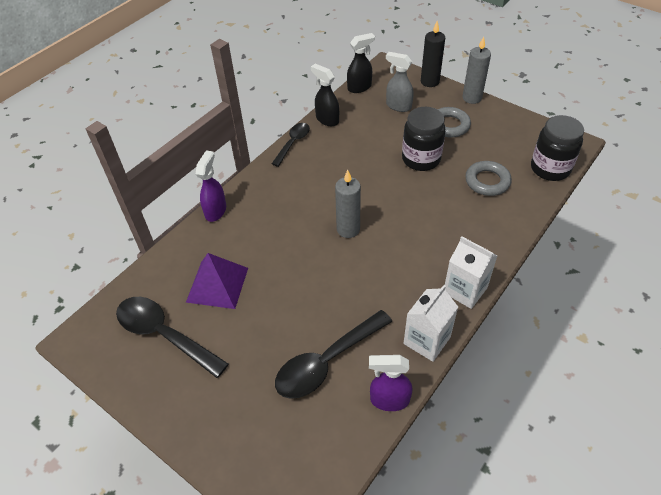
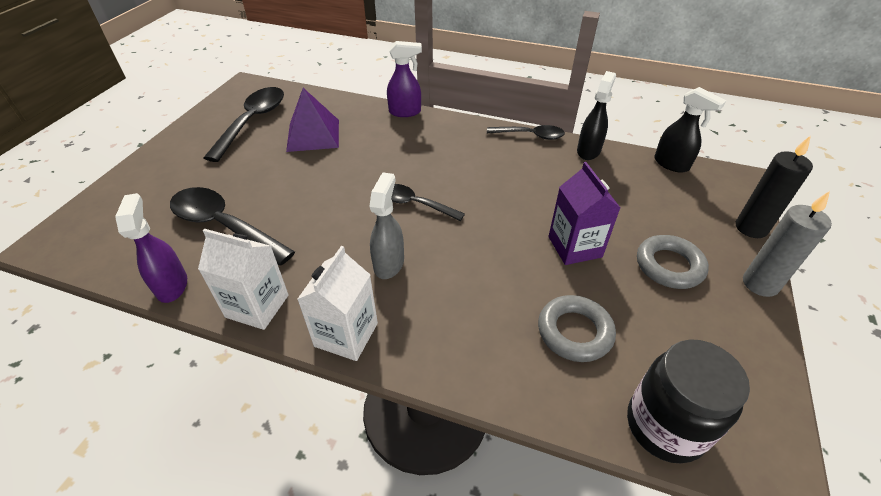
camera: 70 degrees right, 5 degrees down
(348, 229) = (415, 204): grey candle -> black spoon
(398, 106) = (666, 205): grey spray bottle -> grey spray bottle (389, 263)
(421, 159) = (574, 247): black jar -> purple carton

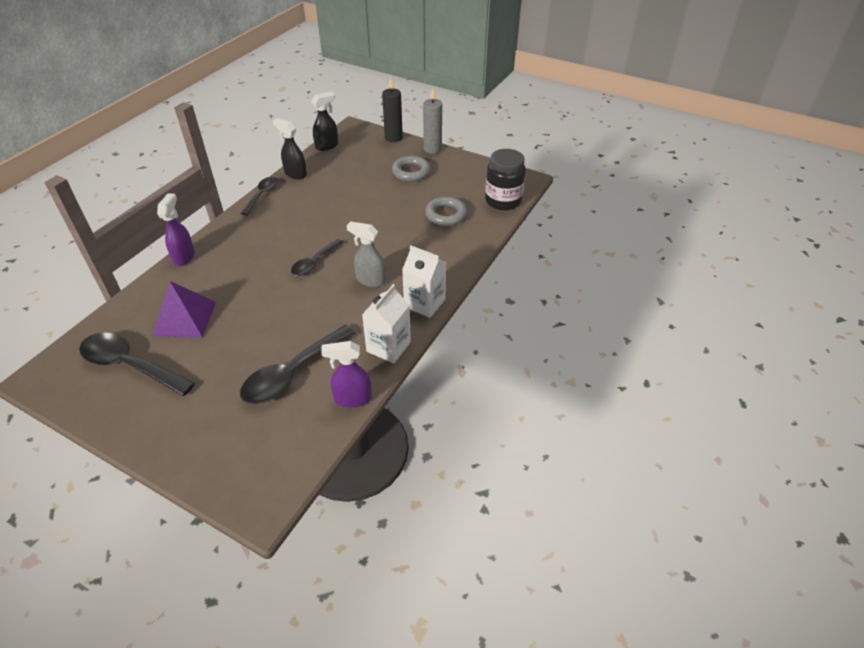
camera: 80 degrees left, 0 degrees up
(574, 247) = (384, 201): purple carton -> none

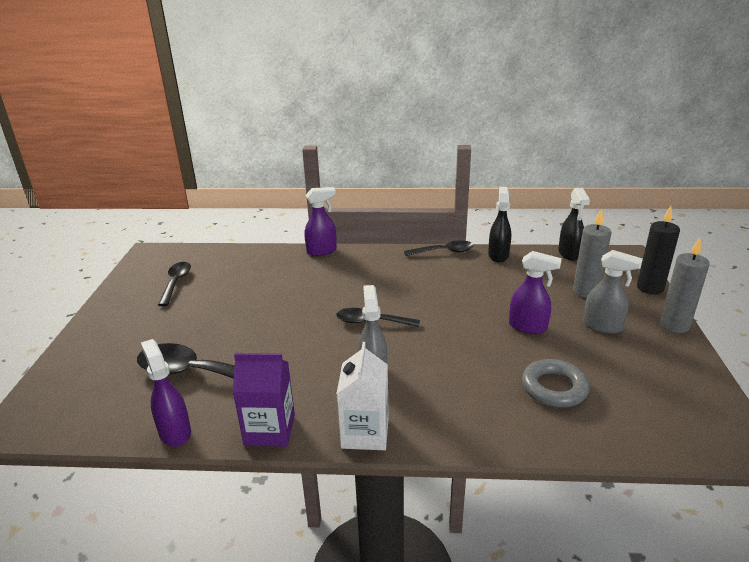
camera: 65 degrees right, 15 degrees down
(130, 365) = (176, 283): black spoon -> black spoon, size x0.61
(185, 318) = (244, 284): purple pyramid -> none
(327, 146) = (569, 254): black spray bottle -> black spray bottle turned 60 degrees clockwise
(373, 161) = (585, 291): none -> grey candle
(386, 198) = (528, 327): none -> purple spray bottle
(388, 347) = (269, 430): white carton -> purple carton
(411, 172) = (602, 326): grey ring -> grey spray bottle
(503, 201) = (653, 435): black jar -> none

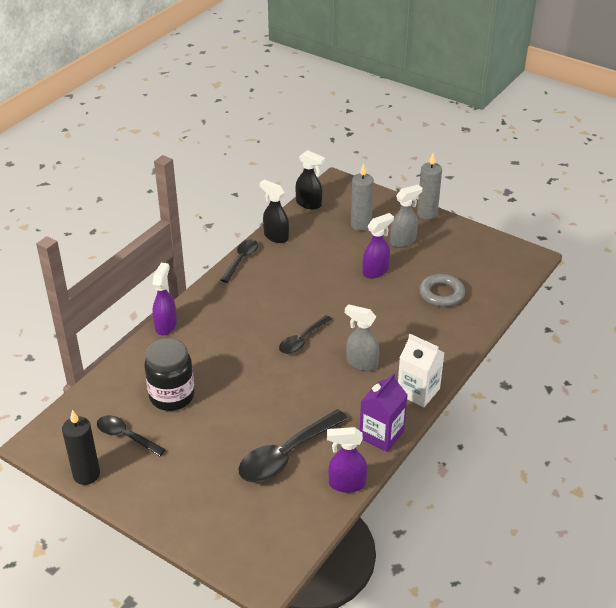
camera: 60 degrees left, 10 degrees up
(238, 285) = (172, 396): none -> black jar
(650, 288) = (383, 197): black candle -> black candle (86, 474)

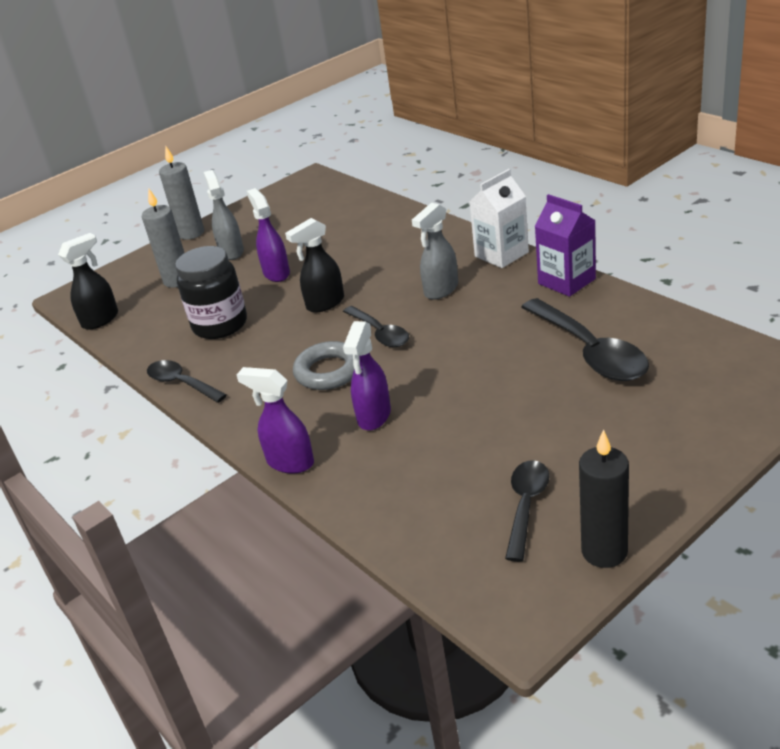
camera: 70 degrees left, 5 degrees down
(126, 436) = (526, 506): black spoon -> black spoon turned 150 degrees clockwise
(172, 396) = (451, 455): black jar -> black jar (220, 325)
(275, 236) = (150, 350): black spray bottle -> black spray bottle (325, 303)
(346, 484) = (644, 308): purple spray bottle -> purple spray bottle (374, 416)
(441, 294) = (343, 232): grey ring -> grey ring (328, 371)

